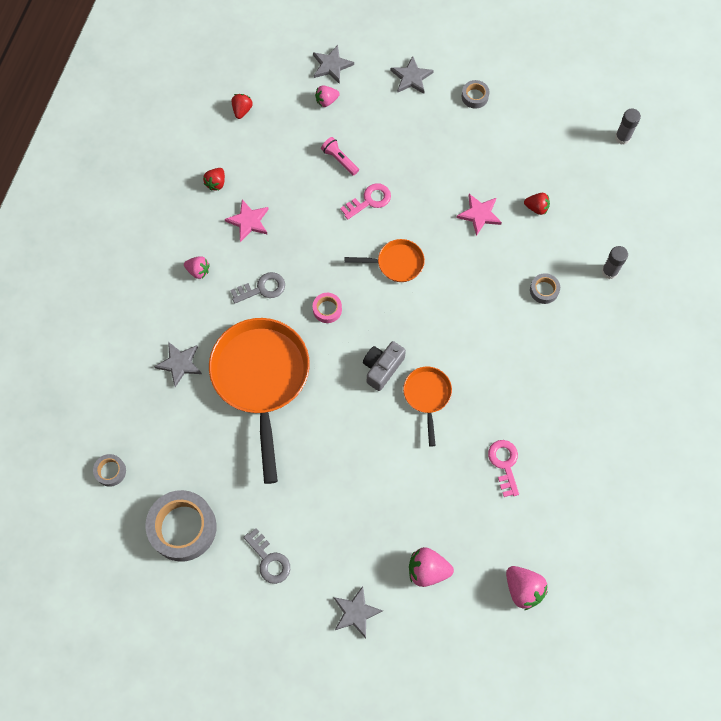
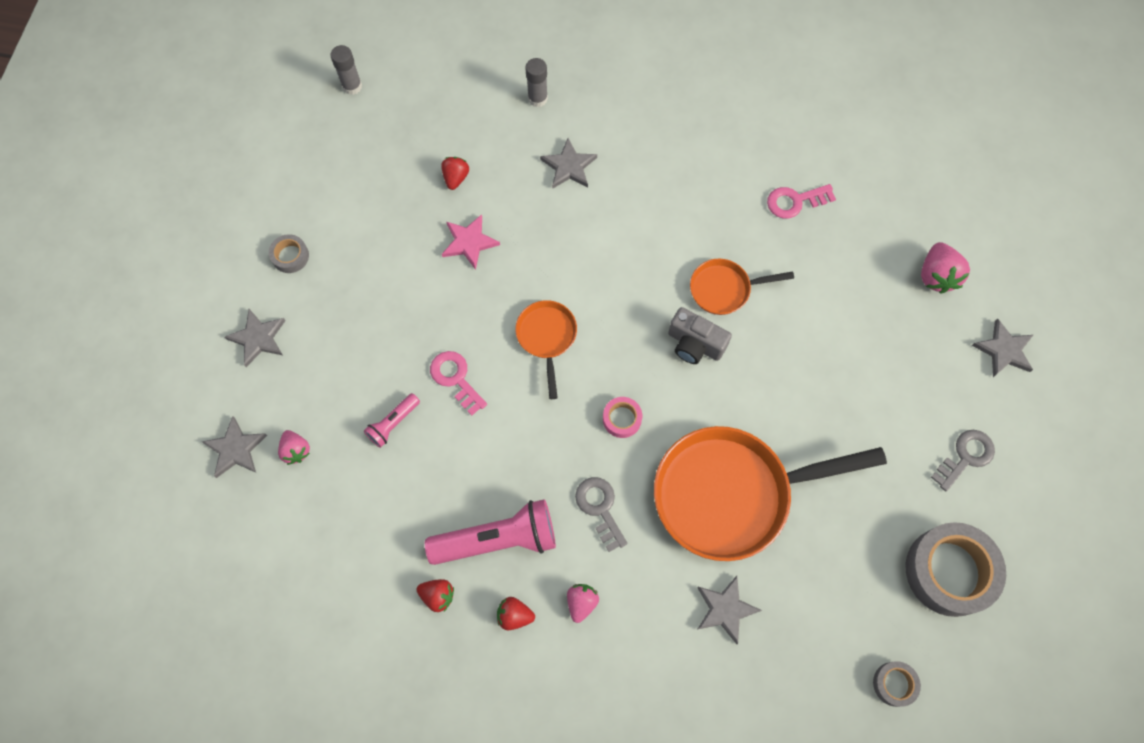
camera: 95 degrees left, 0 degrees up
(242, 110) = (312, 572): red strawberry -> red strawberry (514, 615)
(248, 221) = (498, 540): pink star -> pink flashlight
(523, 589) = (935, 177): pink strawberry -> none
(544, 290) = (569, 167): grey tape -> grey star

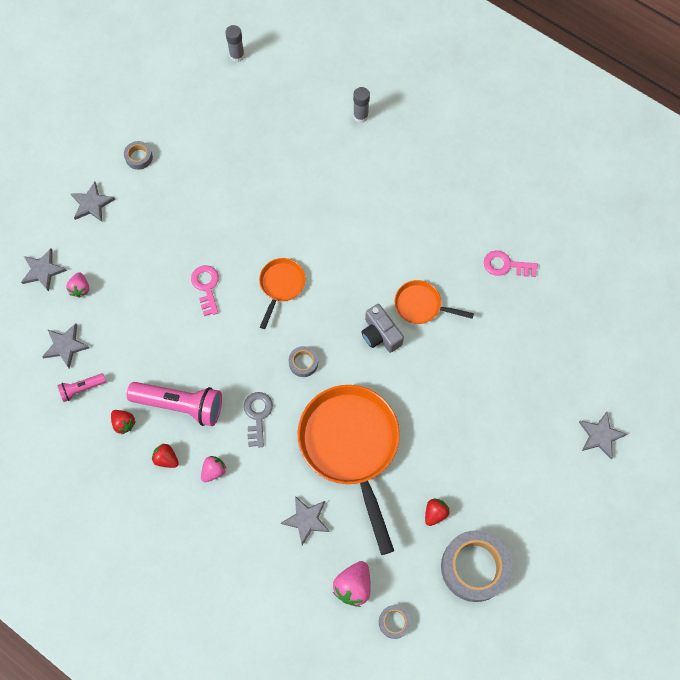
camera: 25 degrees right, 0 degrees up
(393, 423) = (151, 298): pink flashlight -> pink flashlight (82, 388)
(456, 178) = (275, 149): red strawberry -> red strawberry (435, 513)
(469, 242) = (262, 198): pink star -> none
(569, 167) = (357, 173): grey star -> grey star (65, 346)
(622, 419) = (303, 363): pink tape -> grey tape
(731, 494) = (351, 446): orange pan -> orange pan turned 60 degrees clockwise
(936, 276) = (580, 362): pink strawberry -> pink strawberry (353, 586)
(965, 457) = (530, 496): grey key -> none

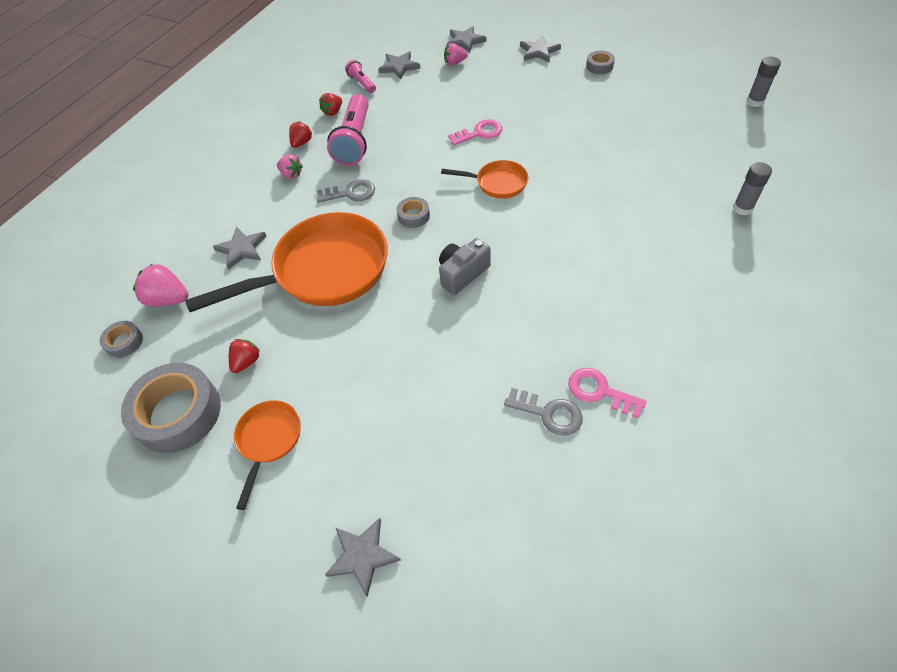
camera: 85 degrees right, 15 degrees down
(421, 305) = (510, 307): orange pan -> orange pan (268, 440)
(435, 513) = (246, 362): red strawberry -> red strawberry turned 90 degrees counterclockwise
(506, 265) = (599, 391): pink key -> pink key turned 60 degrees counterclockwise
(517, 301) = (549, 413): none -> grey key

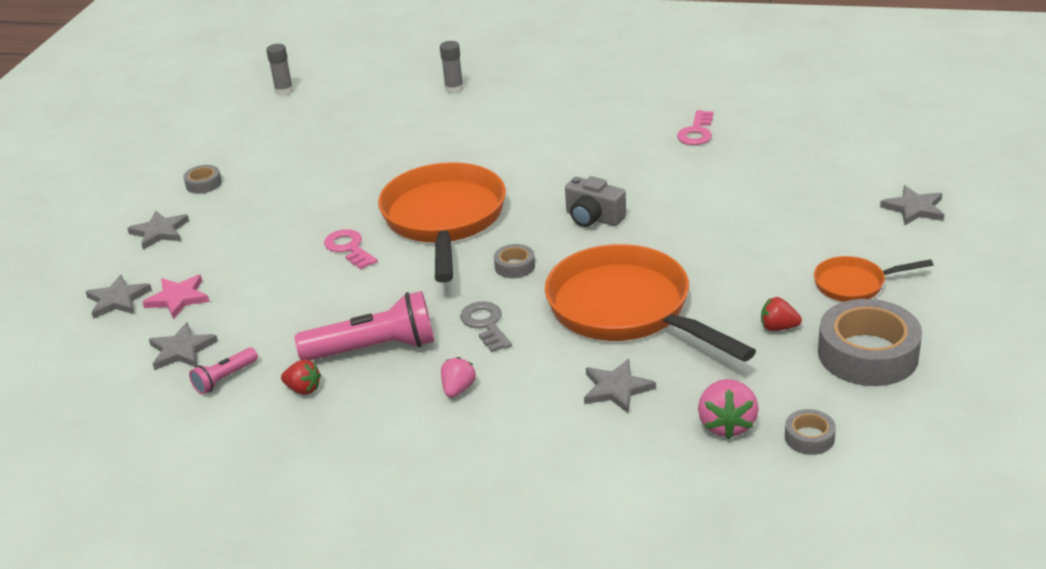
camera: 105 degrees left, 20 degrees down
(302, 143) = (384, 400): red strawberry -> none
(454, 63) = (178, 298): pink strawberry -> pink star
(497, 183) = (444, 220): orange pan -> orange pan, size x2.07
(549, 413) = (731, 150): grey key -> none

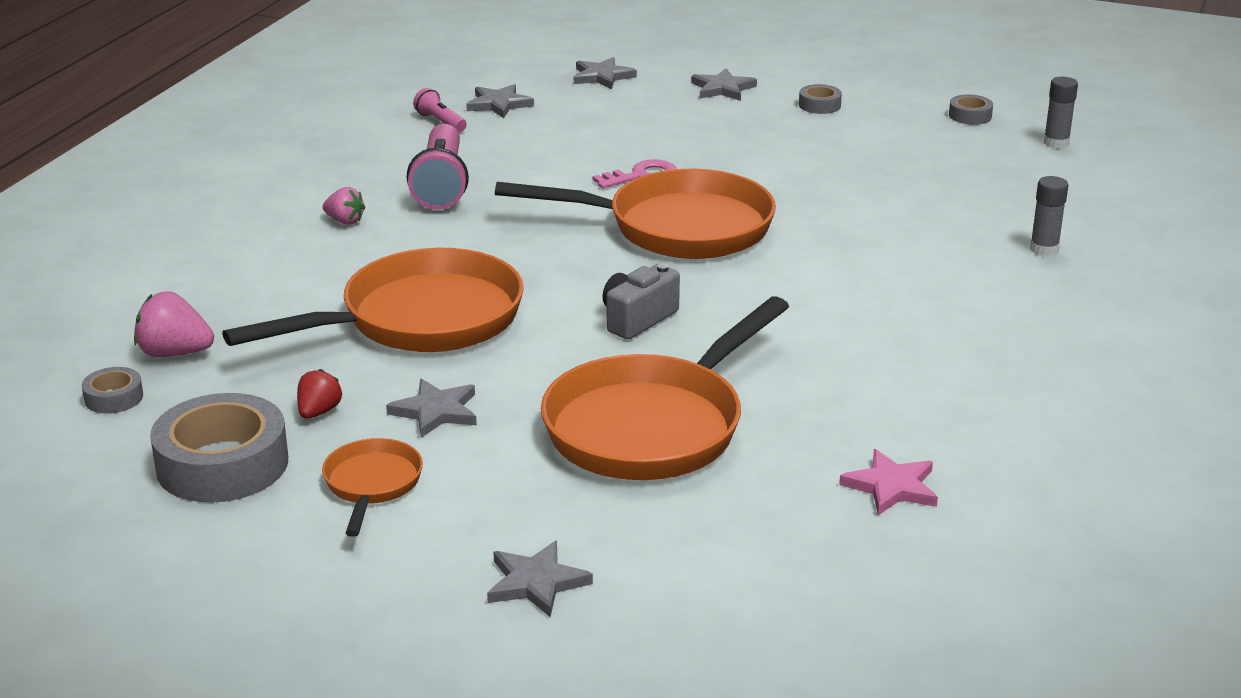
camera: 95 degrees right, 5 degrees down
(178, 298) = (589, 100): pink star -> pink star (891, 487)
(303, 389) = (399, 153): red strawberry -> none
(485, 324) = (446, 240): grey key -> none
(515, 266) = (552, 262): grey tape -> grey tape (970, 116)
(616, 389) = (282, 300): grey star -> grey star (436, 411)
(696, 132) = (854, 425): pink key -> none
(730, 194) = (652, 426): none -> orange pan

